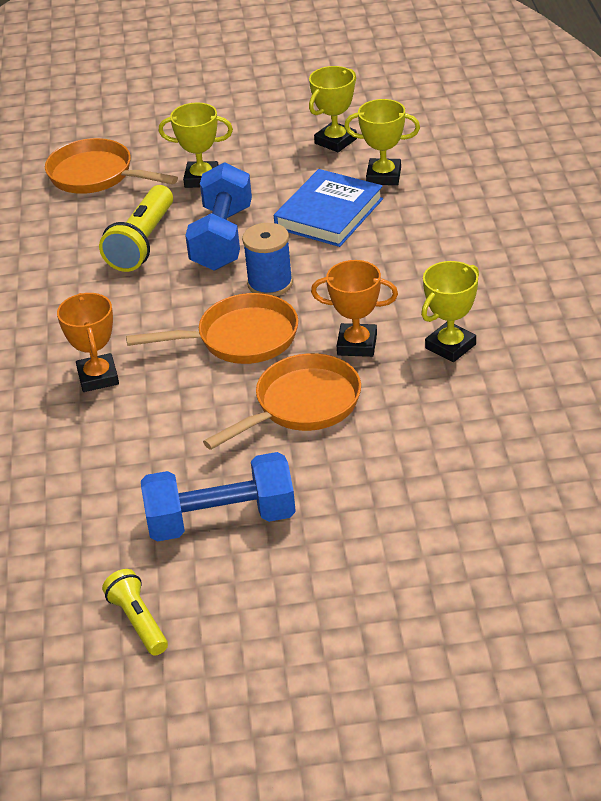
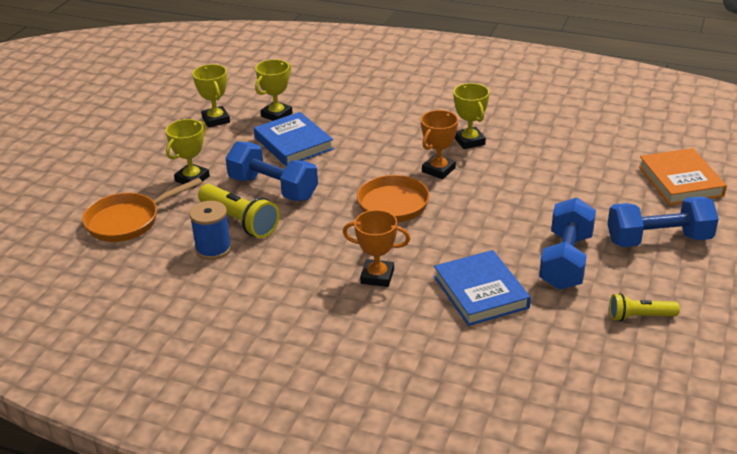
camera: 65 degrees left, 5 degrees down
(113, 467) = (481, 292): none -> blue book
(270, 284) = (344, 183): blue spool -> blue spool (213, 249)
(301, 405) = (480, 204): orange pan -> none
(328, 597) = (658, 240): none -> blue dumbbell
(507, 583) = (680, 181): none -> orange book

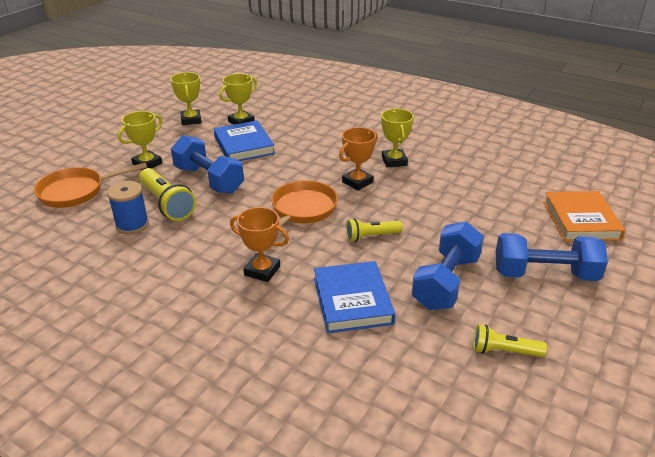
camera: 10 degrees right, 0 degrees up
(475, 226) = (371, 236): none -> yellow flashlight

